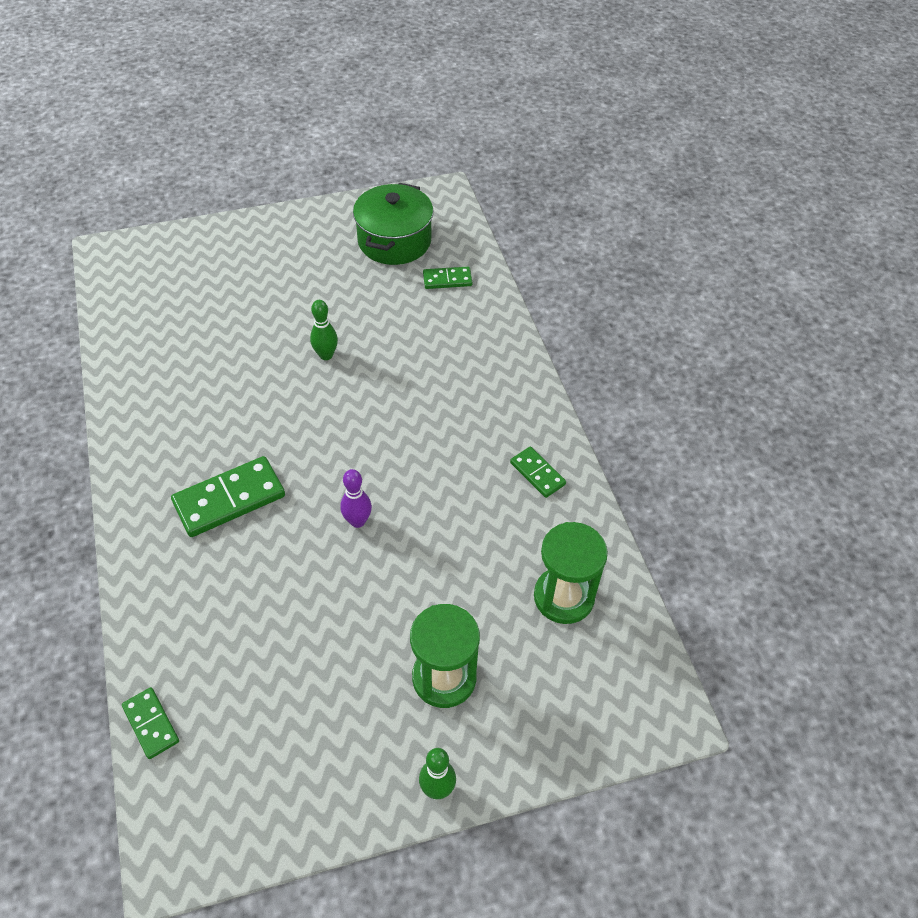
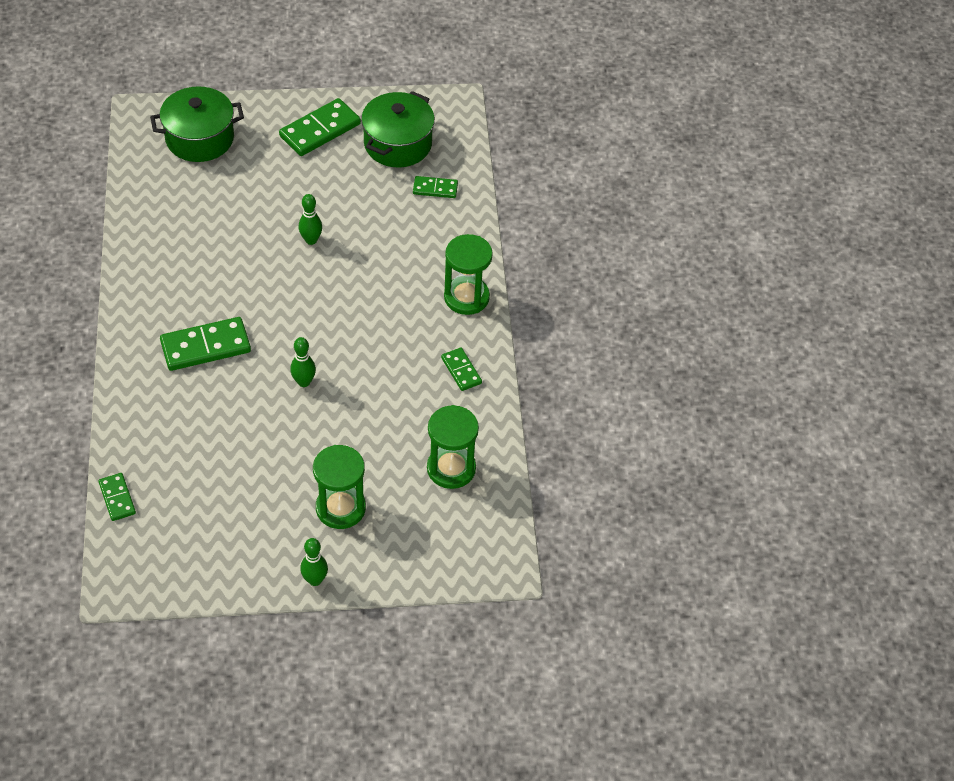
camera: 10 degrees right, 0 degrees up
(177, 267) = (200, 138): none -> green pot
(307, 240) = (320, 130): none -> green domino
(357, 521) = (304, 382): purple bowling pin -> green bowling pin
(517, 389) = (466, 297): none -> green hourglass

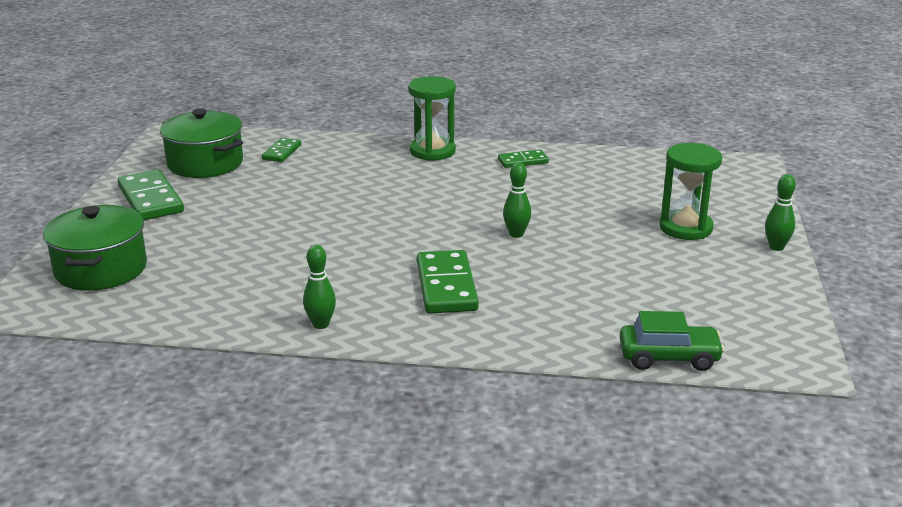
camera: 75 degrees left, 25 degrees down
(117, 498) = (669, 357): green domino -> green car
(311, 240) = (314, 216): green bowling pin -> green bowling pin (321, 324)
(451, 468) = (640, 175): green hourglass -> none

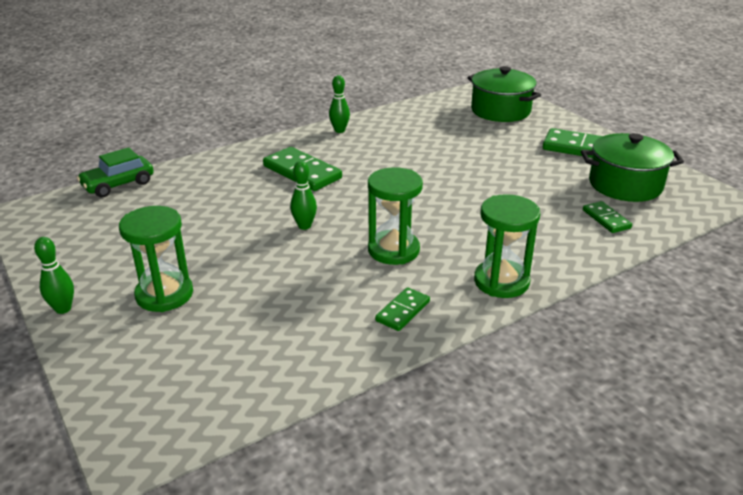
camera: 140 degrees right, 5 degrees up
(472, 192) = (393, 250): none -> green hourglass

